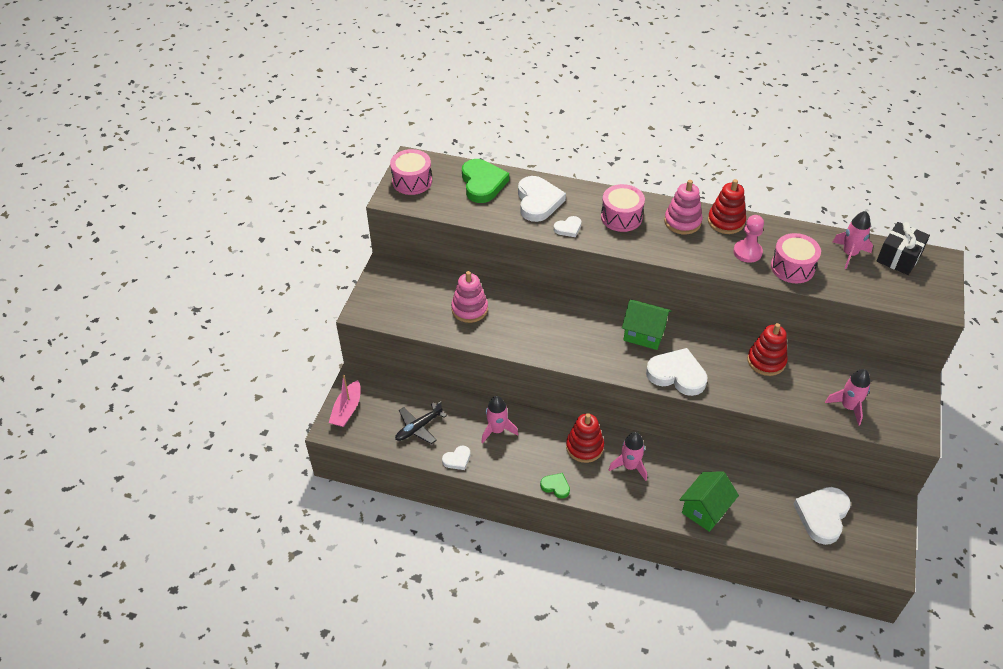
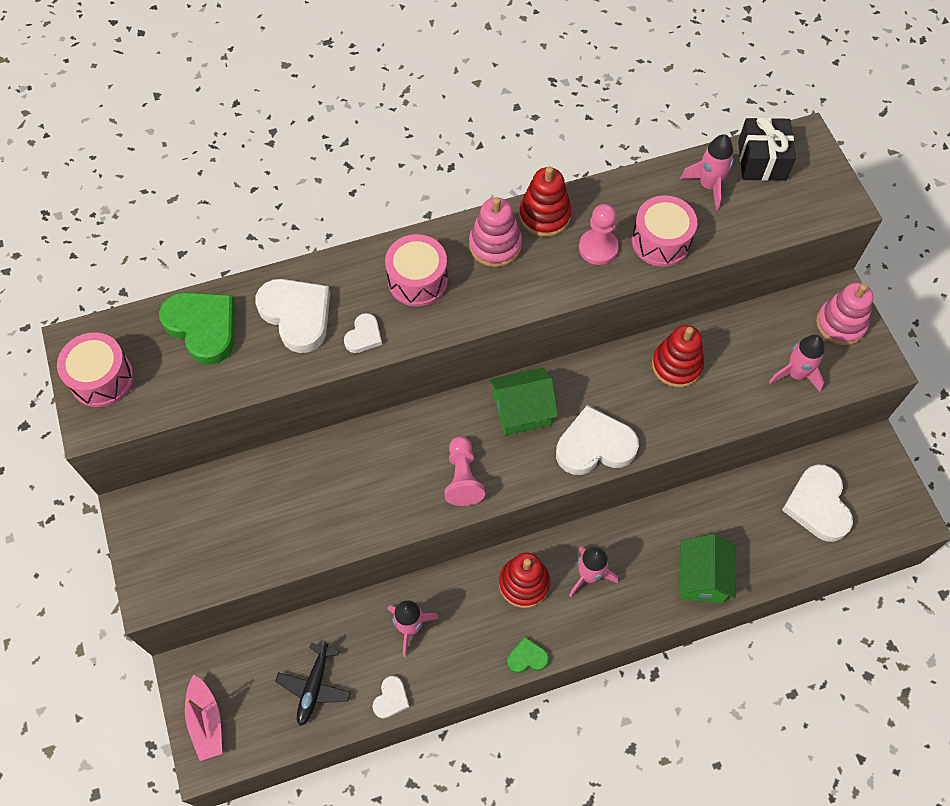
camera: 35 degrees left, 15 degrees up
(469, 309) = (289, 505): pink stacking toy -> pink stacking toy (840, 324)
(580, 348) = (462, 477): none -> pink pawn

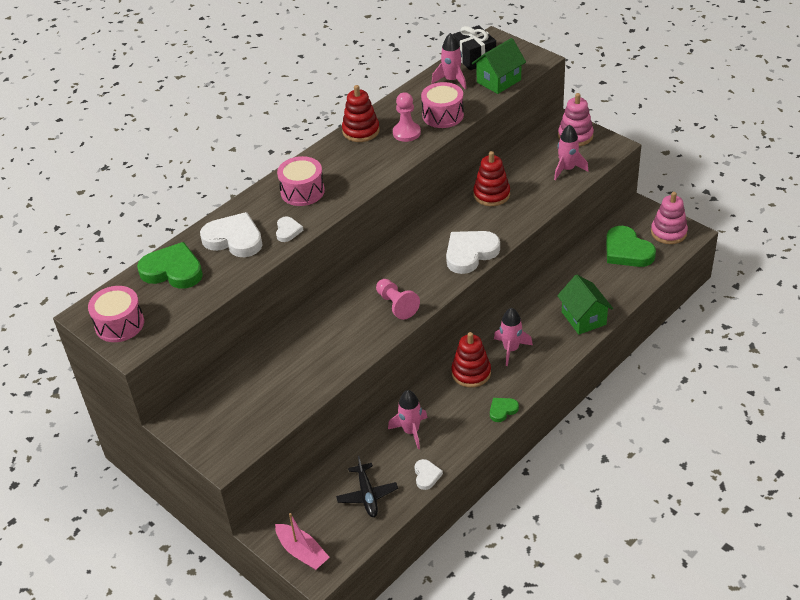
camera: 25 degrees left, 20 degrees down
(495, 245) = (340, 156): pink stacking toy -> pink stacking toy (668, 232)
(522, 411) = (410, 256): green house -> green house (498, 81)
(817, 505) = (627, 251): white heart -> green heart

